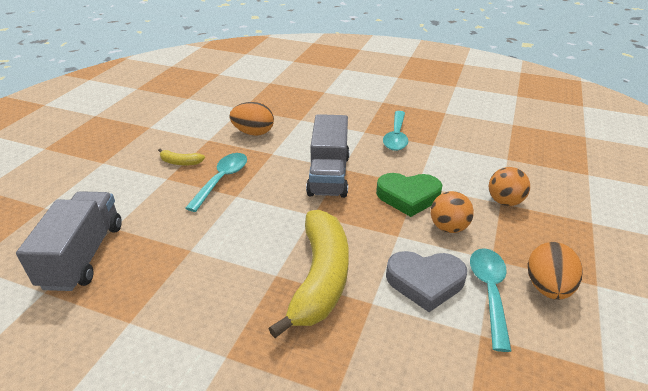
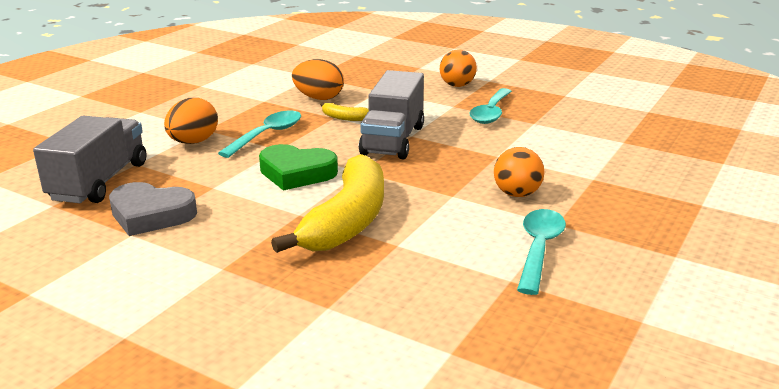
camera: 10 degrees right, 10 degrees down
(180, 162) = (226, 117): yellow banana -> yellow banana (344, 118)
(408, 197) = (480, 165): green heart -> green heart (296, 173)
(425, 282) = (466, 234): grey heart -> grey heart (151, 215)
(504, 201) = (599, 178): orange ball -> orange ball (457, 85)
(547, 287) = (611, 252): orange egg -> orange egg (193, 142)

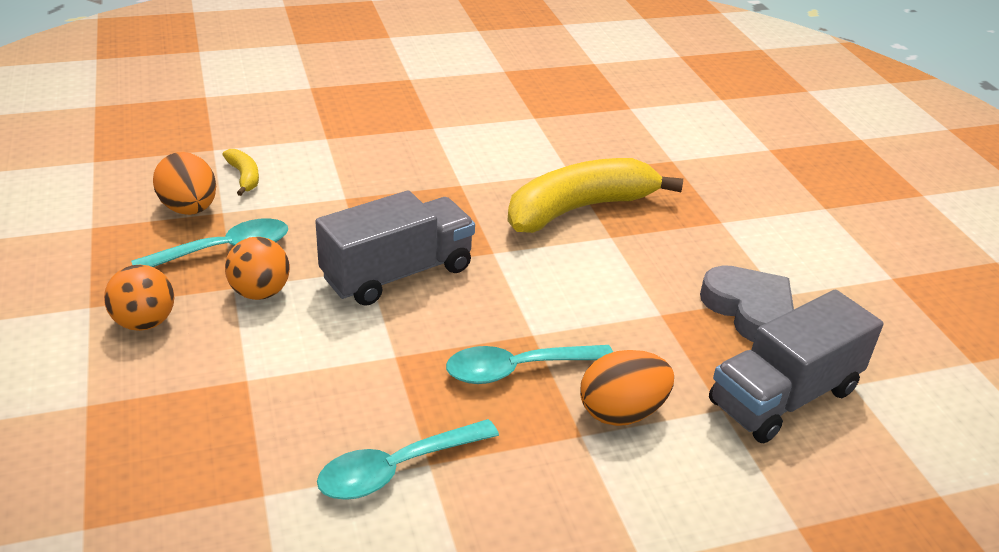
camera: 140 degrees left, 10 degrees up
(296, 173) = (557, 285): green heart -> none
(319, 98) = (350, 415): orange egg -> orange egg (189, 209)
(344, 118) = (386, 345): yellow banana -> yellow banana (244, 177)
(517, 194) = (410, 159): orange ball -> orange ball (260, 292)
(539, 249) = (481, 121): turquoise spoon -> turquoise spoon (397, 469)

